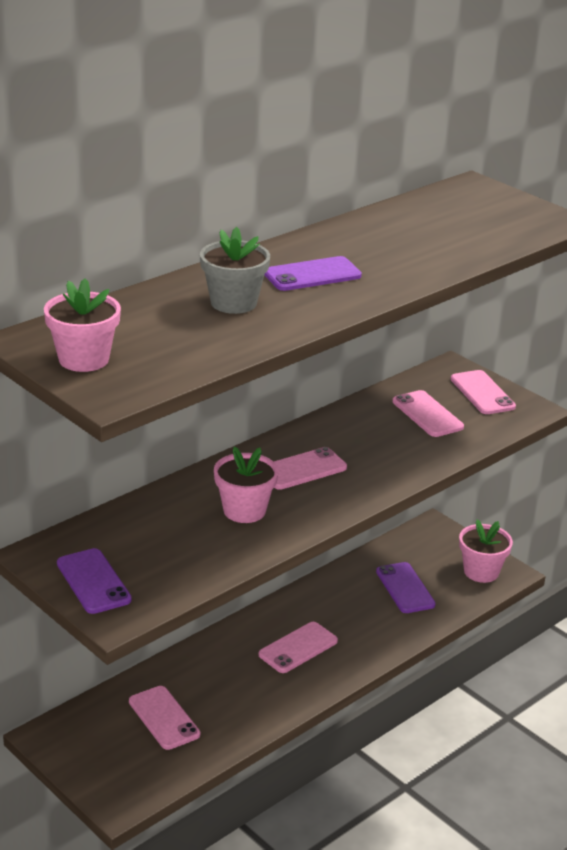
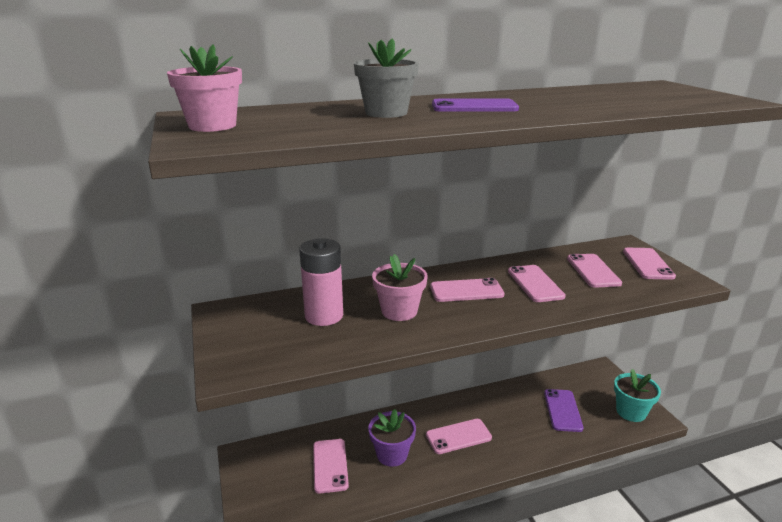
camera: 25 degrees right, 5 degrees down
(93, 581) = (240, 339): purple phone -> none
(164, 534) = (324, 316): none -> pink battery
(230, 687) = (392, 454): none -> purple flower pot
(372, 445) = (535, 284): none -> pink phone
(481, 572) = (631, 412): pink flower pot -> turquoise flower pot

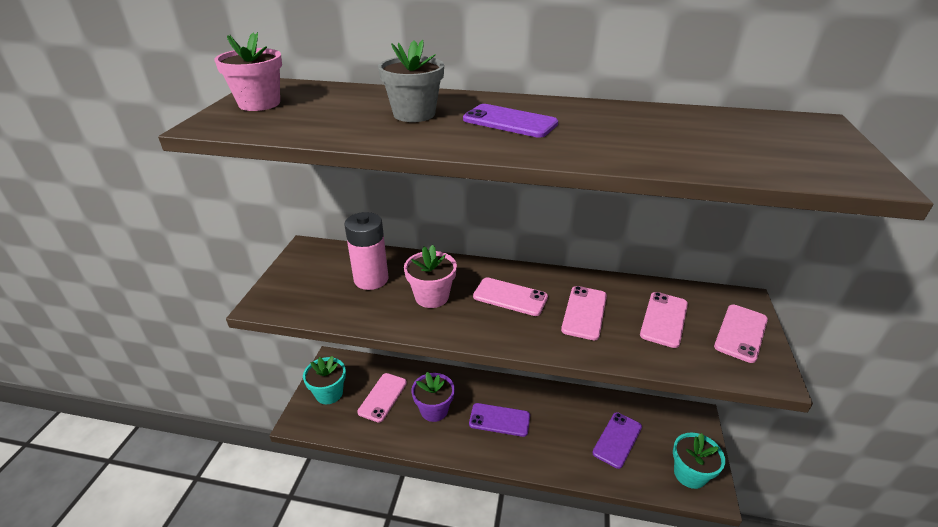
camera: 30 degrees right, 10 degrees up
(266, 487) = (329, 393): none -> turquoise flower pot
(458, 436) = (499, 420): pink phone -> purple phone

